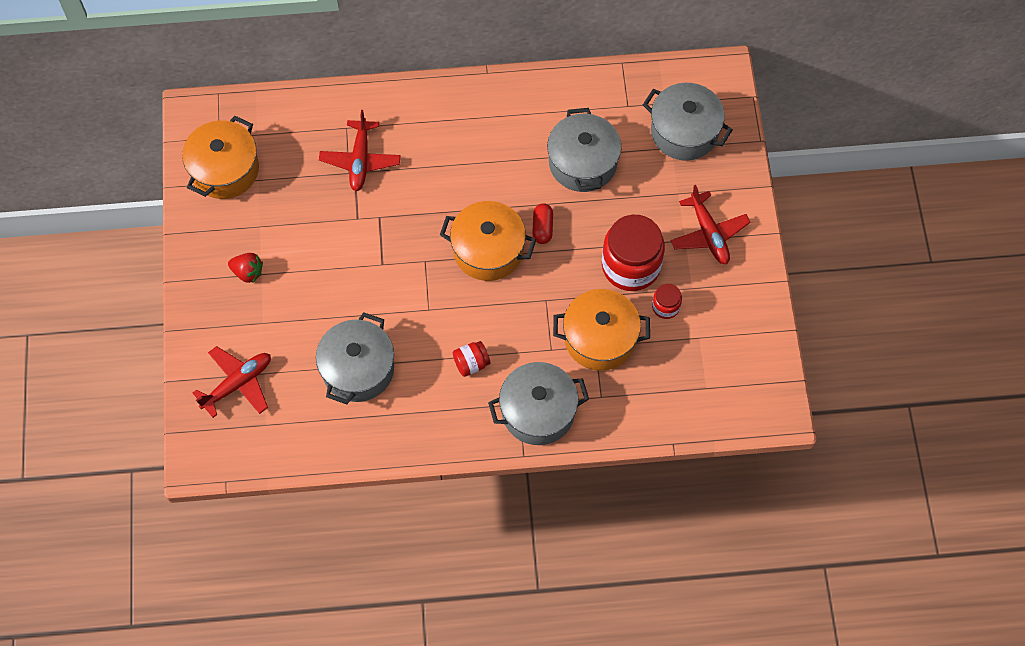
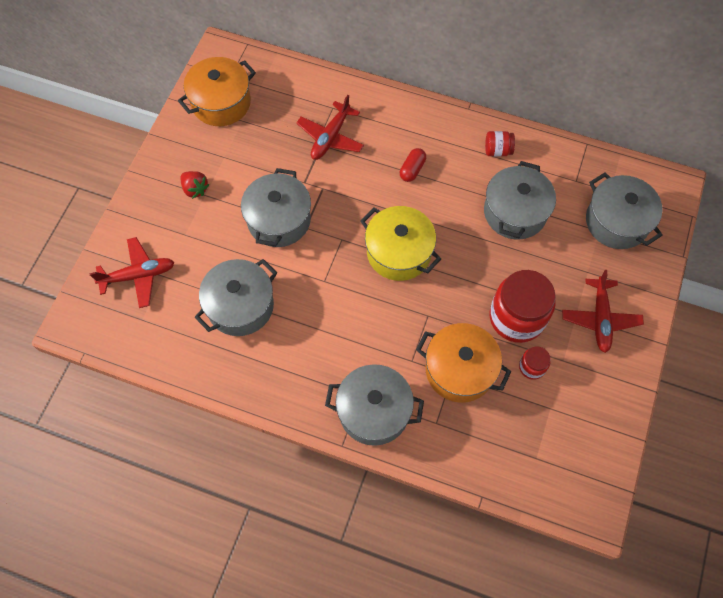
camera: 25 degrees right, 0 degrees up
(351, 268) = (279, 220): none -> grey pot
(471, 363) = (337, 343): red jar -> red jar (497, 150)
(488, 250) = (399, 252): orange pot -> yellow pot
(542, 228) = (454, 253): red capsule -> red capsule (412, 169)

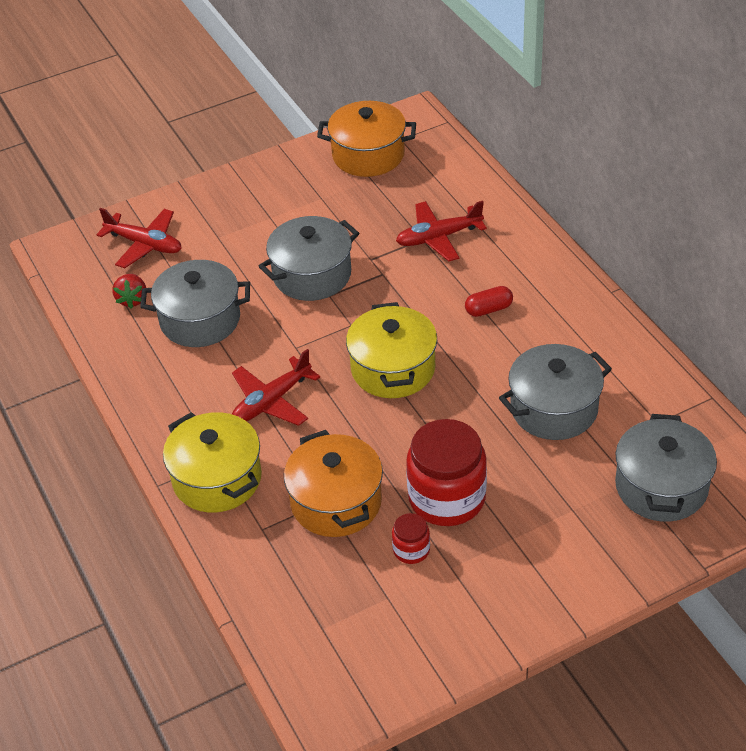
camera: 45 degrees right, 20 degrees down
(195, 189) = (267, 208): red strawberry -> red strawberry (132, 299)
(374, 411) = (217, 479): grey pot -> yellow pot
(497, 150) = (600, 345): red jar -> none
(600, 318) = (536, 559): red plane -> red plane (271, 401)

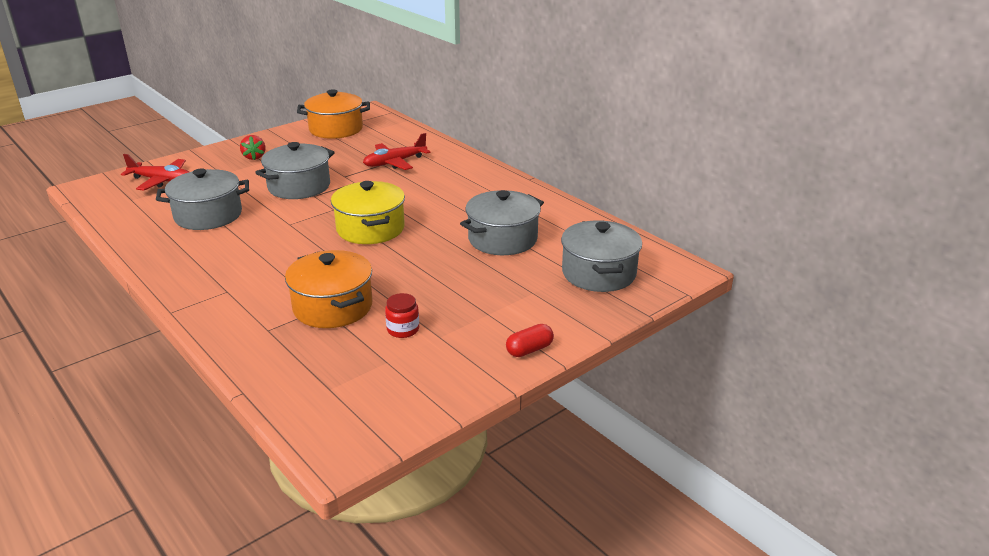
camera: 15 degrees left, 15 degrees down
(132, 299) = (150, 209): red strawberry -> red strawberry (254, 157)
(217, 479) = (225, 303): yellow pot -> none
(271, 401) = (271, 254): red plane -> none
(447, 498) = (427, 295): red jar -> none
(488, 309) = (440, 193): red capsule -> red capsule (529, 350)

